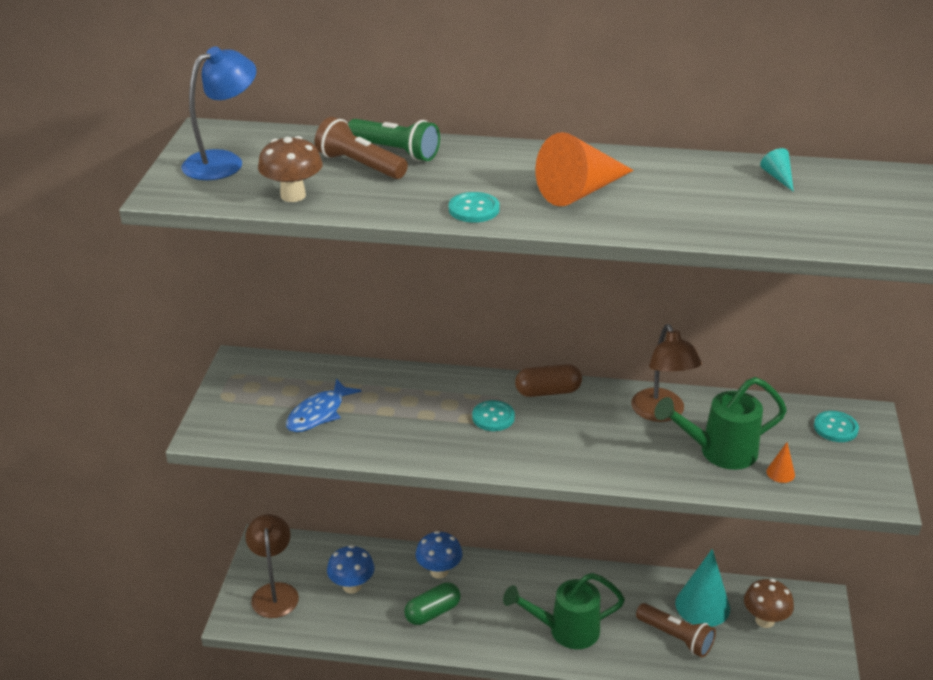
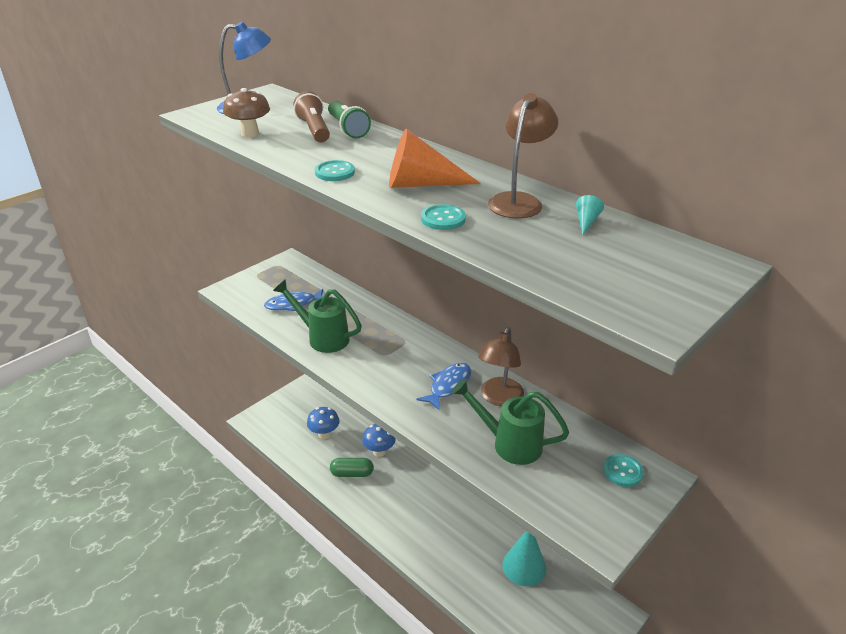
camera: 35 degrees right, 0 degrees up
(274, 592) = (283, 416): brown lamp -> brown lamp (519, 201)
(493, 417) = (386, 350): turquoise button -> turquoise button (443, 219)
(548, 391) = (439, 350): brown capsule -> none
(565, 631) = (417, 529): green watering can -> green watering can (322, 337)
(600, 424) = (448, 386): none -> blue fish
(676, 637) = (485, 577): brown flashlight -> none
(765, 620) = (560, 603): brown mushroom -> none
(780, 473) = (538, 481): orange cone -> none

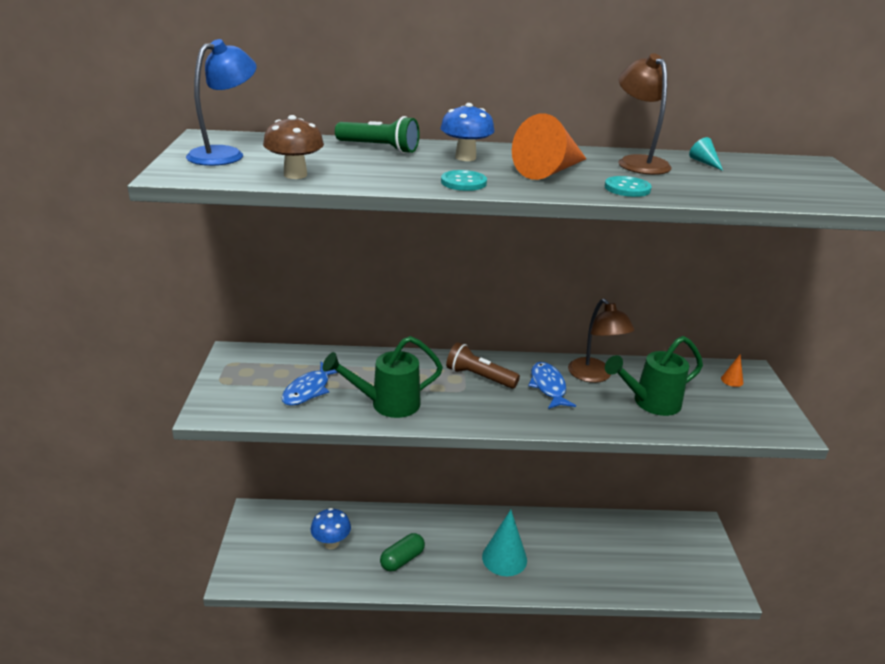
camera: 45 degrees left, 5 degrees down
(314, 130) = (350, 156): brown flashlight -> brown flashlight (479, 377)
(379, 451) = (402, 525): blue mushroom -> blue mushroom (465, 157)
(524, 566) = (615, 536): turquoise cone -> turquoise cone (504, 558)
(622, 471) = (732, 380): turquoise button -> orange cone

